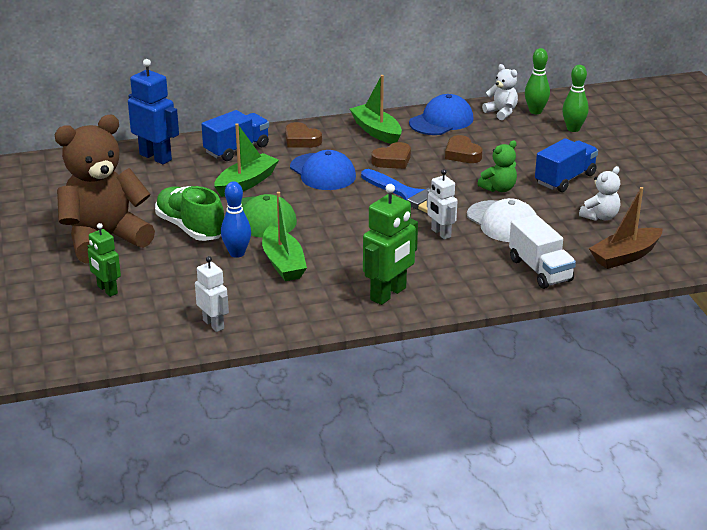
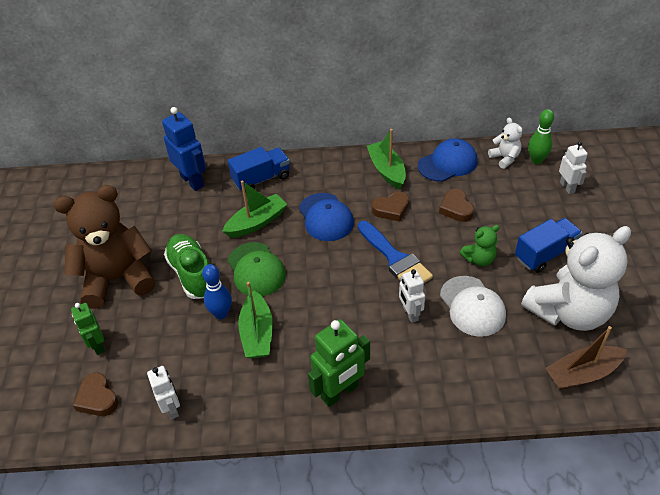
camera: 15 degrees right, 15 degrees up
(301, 140) = (319, 174): brown heart -> brown heart (97, 398)
(540, 270) = (493, 381): white truck -> none
(573, 129) = (567, 187): green bowling pin -> white robot
(600, 217) = (568, 312): white teddy bear -> white teddy bear, size x2.23

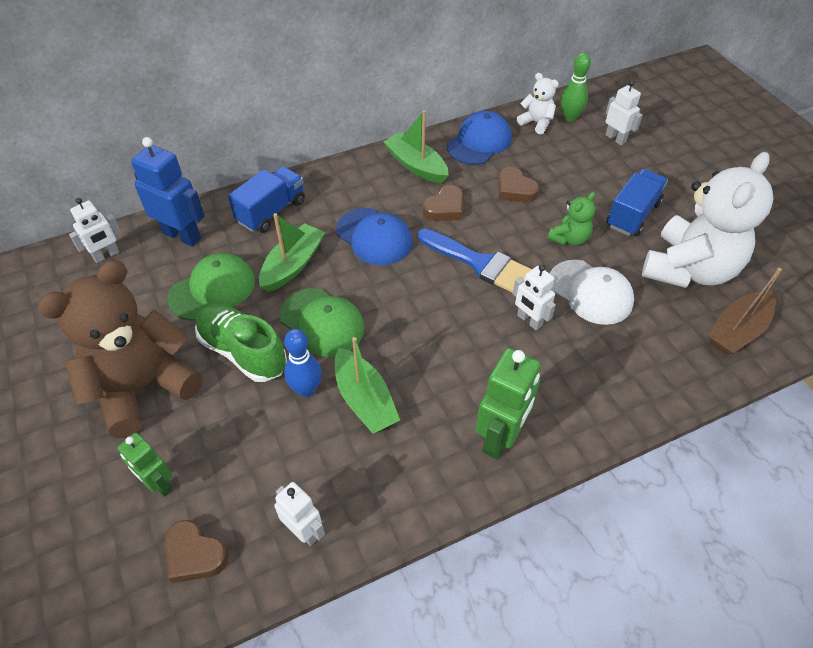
camera: 25 degrees left, 5 degrees up
(137, 182) = (106, 255): none -> white robot
(194, 225) = (212, 289): none -> green cap

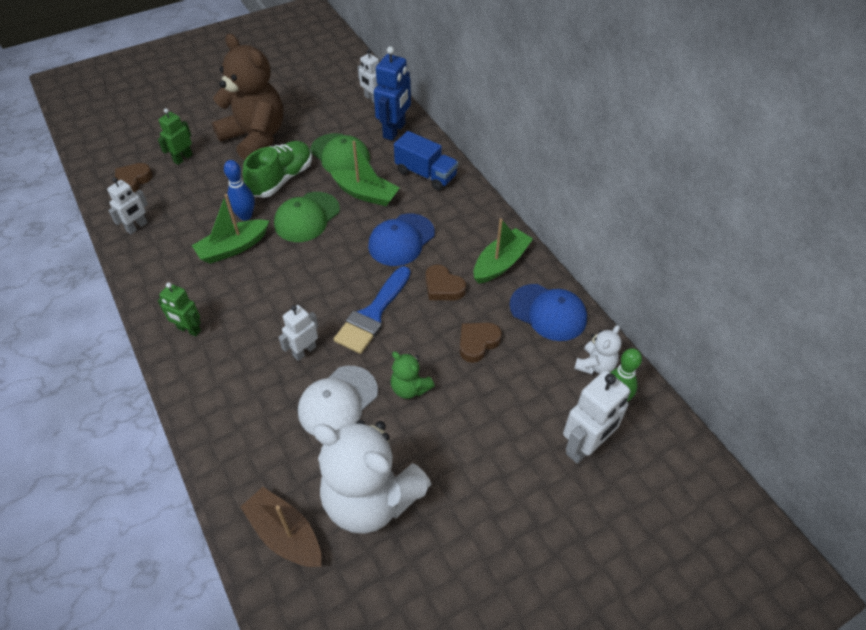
camera: 85 degrees right, 0 degrees up
(500, 437) = (189, 330): green robot -> green robot, size x0.62
(615, 138) = (585, 446): white robot -> white robot, size x1.61
(632, 215) = (451, 451): blue truck -> none

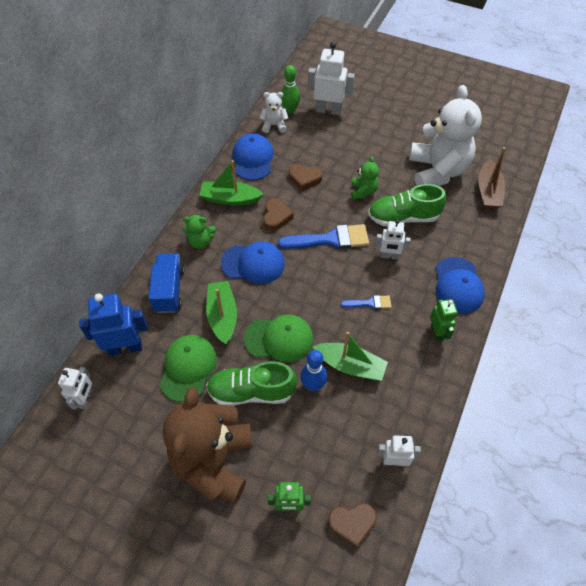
camera: 125 degrees left, 5 degrees up
(210, 387) = (458, 285): none -> blue cap
(272, 299) = (369, 303): none -> blue brush
(338, 402) = (403, 217): white cap -> green shoe
(462, 216) = (201, 241): none -> green teddy bear

